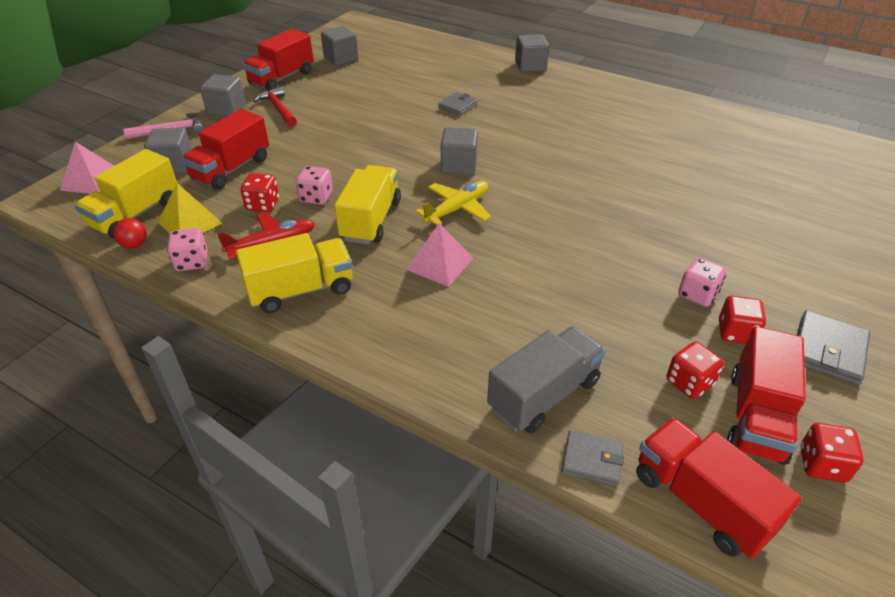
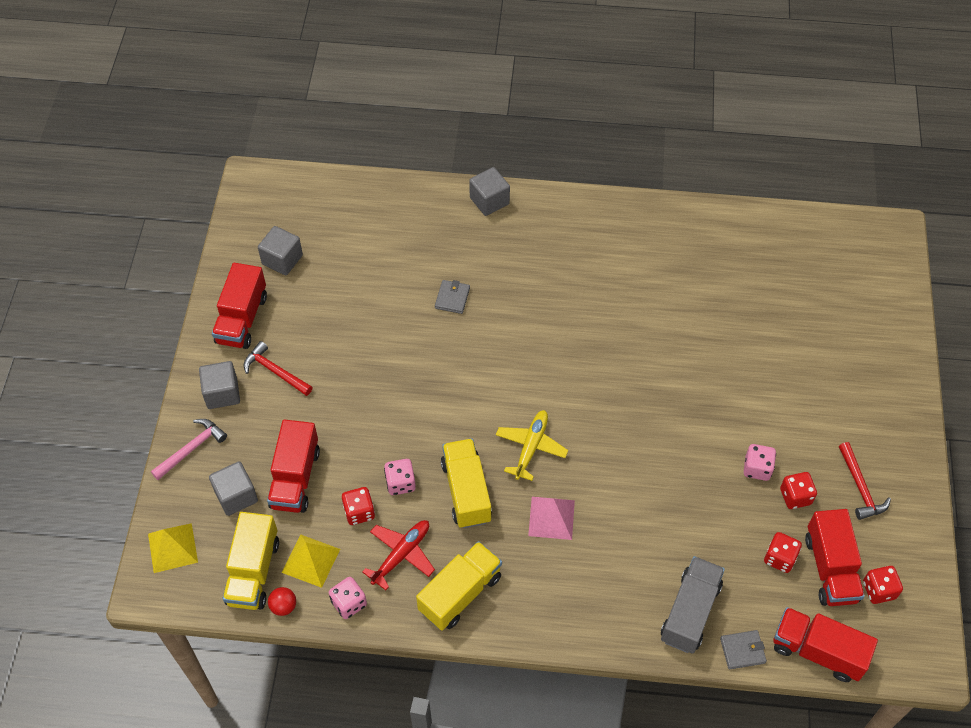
camera: 25 degrees left, 15 degrees up
(92, 180) = (173, 548): pink pyramid -> yellow pyramid
(459, 165) = (501, 388): grey cube -> none
(828, 350) = (860, 487): grey wallet -> red hammer

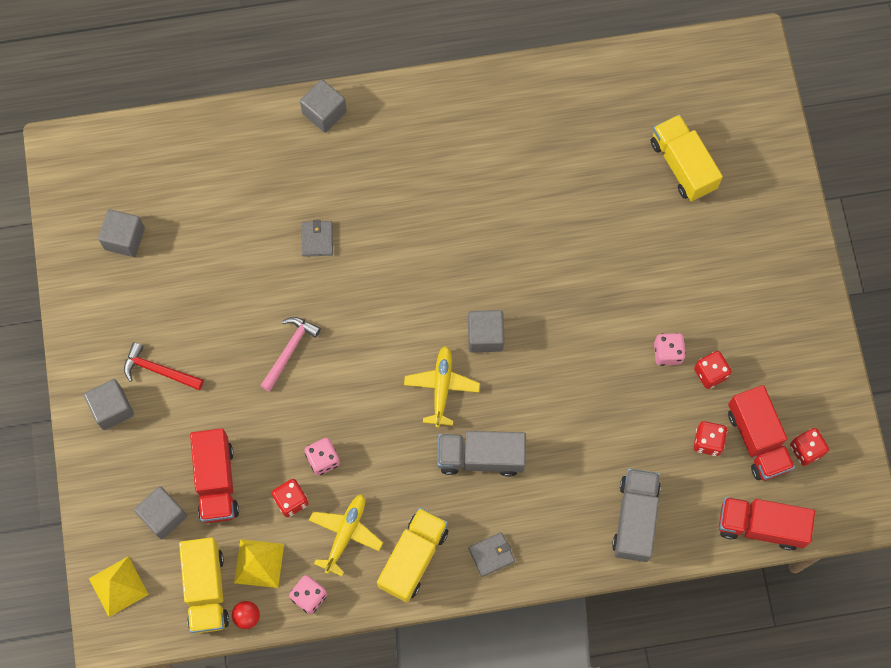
camera: 15 degrees left, 15 degrees up
(192, 449) = (101, 477): pink hammer -> pink hammer (289, 350)
(242, 319) = (105, 319): red truck -> none
(401, 555) = (345, 534): red plane -> yellow plane
(466, 491) = (390, 451): yellow truck -> yellow truck (682, 165)
(551, 517) = (481, 457): pink pyramid -> grey truck
(584, 413) = (485, 336): none -> grey cube
(742, 650) = (691, 544): grey wallet -> grey wallet (491, 554)
(860, 487) = (770, 347): red hammer -> none

